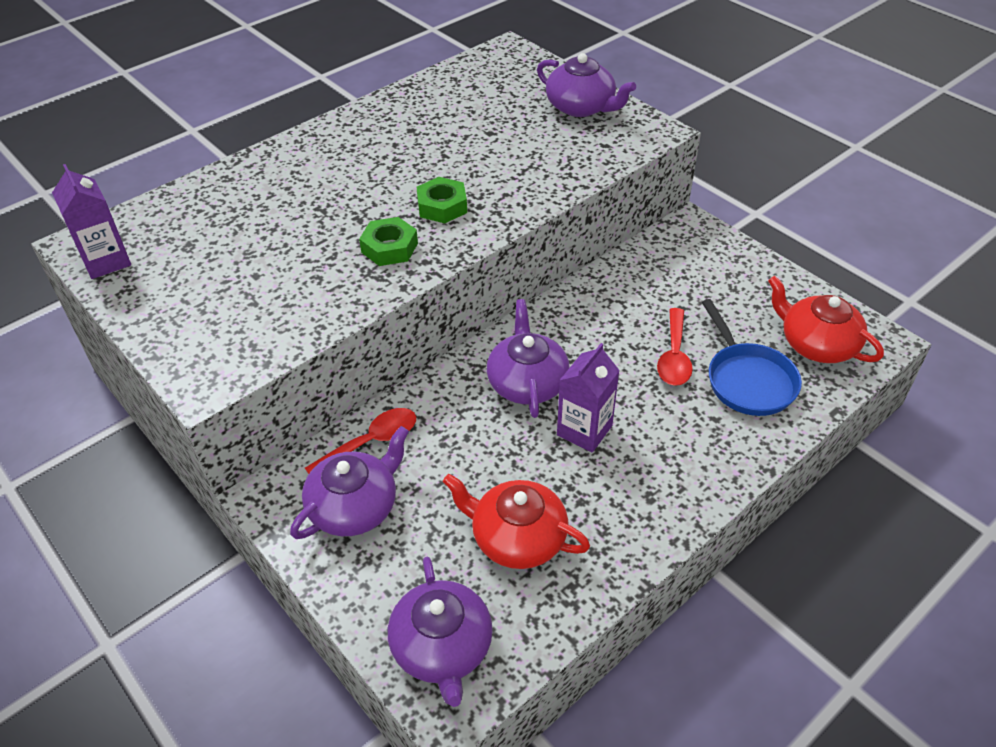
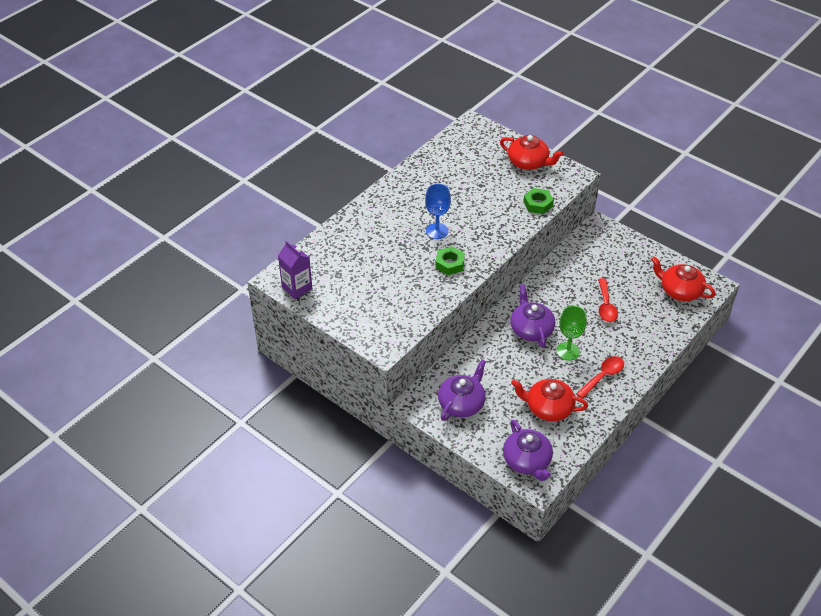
camera: 10 degrees left, 0 degrees up
(371, 442) = (458, 370): red spoon -> red spoon (603, 376)
(389, 194) = (437, 231): none -> blue goblet
(442, 206) = (469, 236): green nut -> green nut (538, 204)
(581, 107) = (528, 162): purple teapot -> red teapot
(584, 430) = (568, 351): purple carton -> green goblet
(747, 380) = (647, 314): blue pan -> none

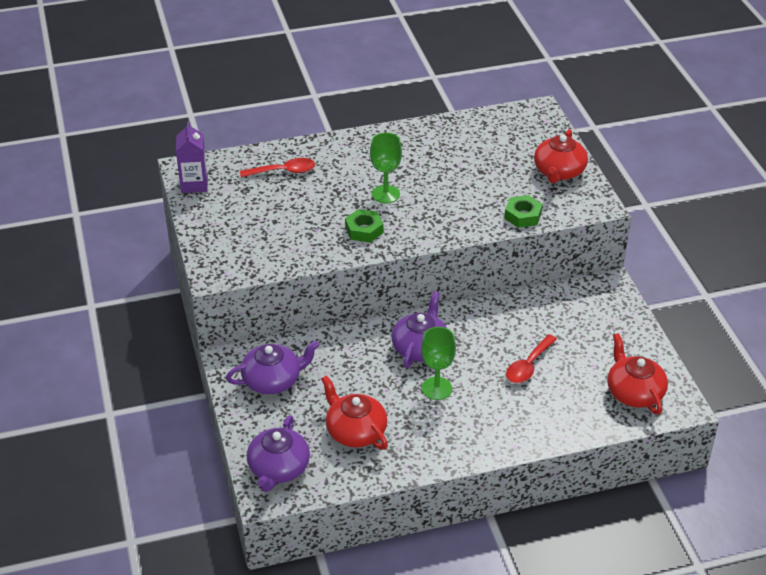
camera: 35 degrees right, 5 degrees down
(437, 231) = (385, 194): blue goblet -> green goblet
(528, 162) = (559, 172): red teapot -> red teapot turned 45 degrees clockwise
(603, 376) = (447, 432): red spoon -> red spoon (283, 171)

